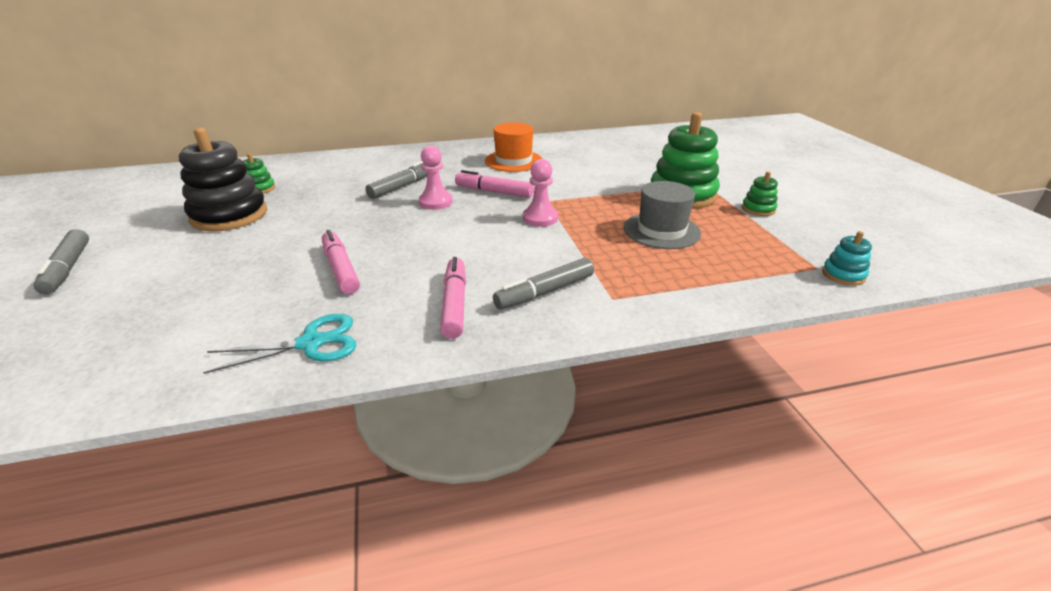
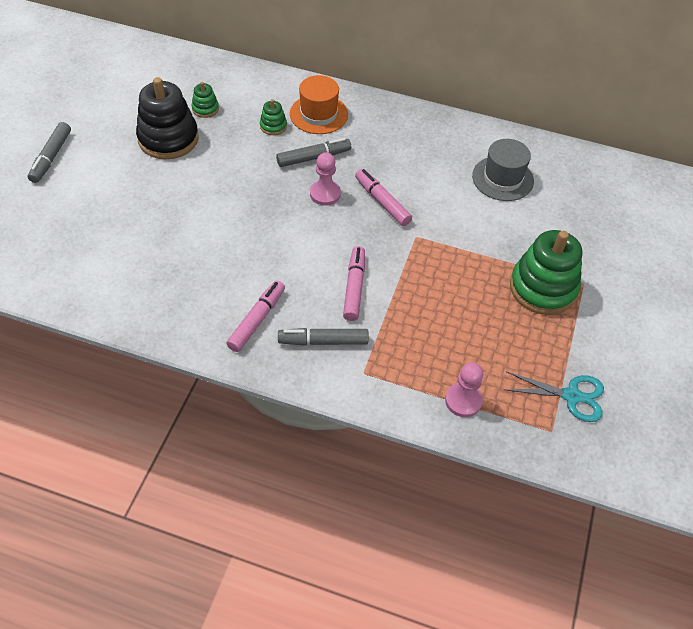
camera: 30 degrees right, 20 degrees up
(311, 343) = (154, 308): turquoise scissors -> turquoise scissors (571, 396)
(341, 269) = (208, 244): pink marker -> pink marker (354, 287)
(513, 161) = (437, 160): orange hat -> orange hat (318, 114)
(540, 218) = (390, 257): pink pawn -> pink pawn (463, 401)
(661, 230) = (473, 323): grey hat -> grey hat (502, 178)
(758, 209) = (591, 342): green stacking toy -> green stacking toy (273, 126)
(843, 275) = (563, 449): turquoise stacking toy -> none

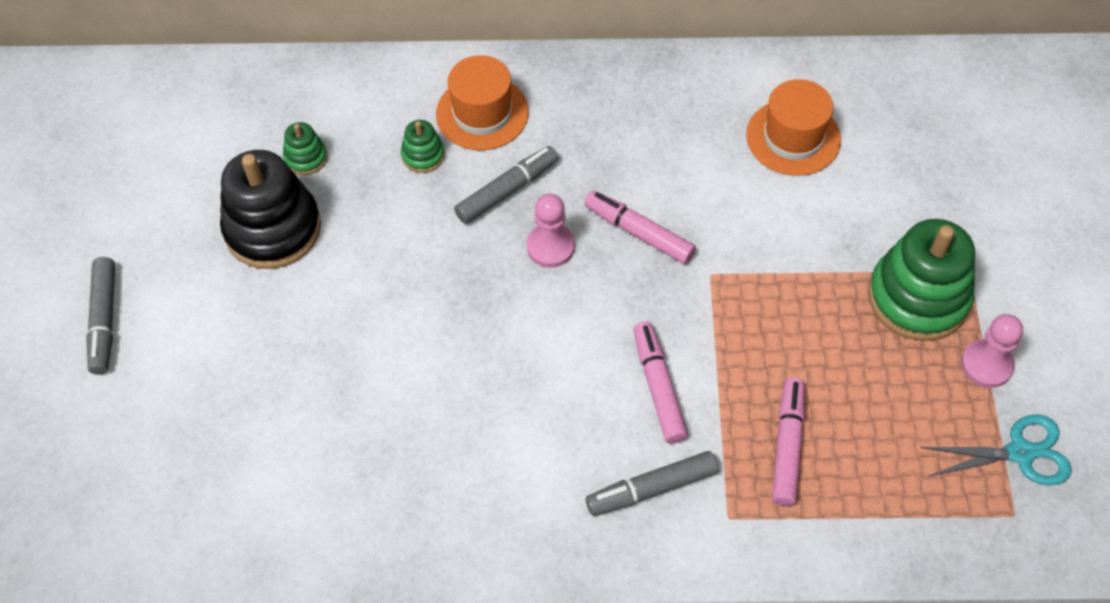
camera: 15 degrees left, 5 degrees up
(257, 320) = (543, 488): pink marker -> pink marker (787, 446)
(463, 401) = (881, 512): pink pawn -> pink pawn (986, 365)
(502, 178) = (793, 137): grey hat -> orange hat

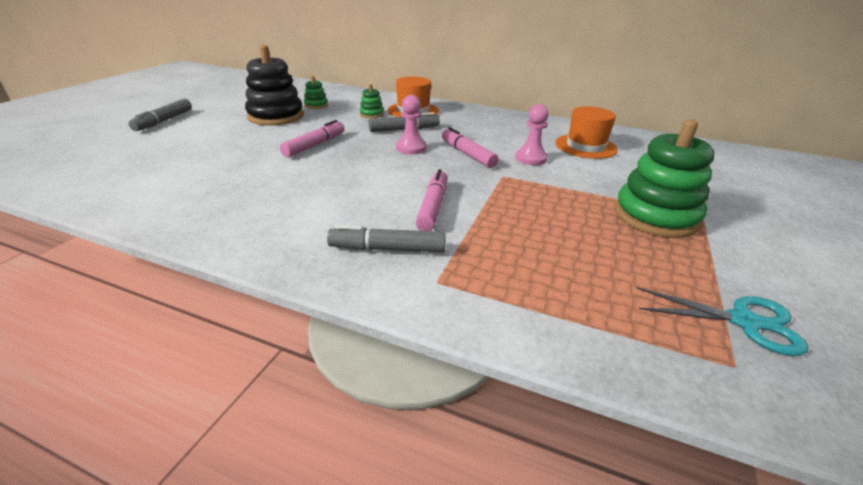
camera: 20 degrees right, 25 degrees down
(787, 446) = (513, 257): pink marker -> pink marker (315, 145)
(986, 365) = (712, 261): pink pawn -> pink pawn (531, 158)

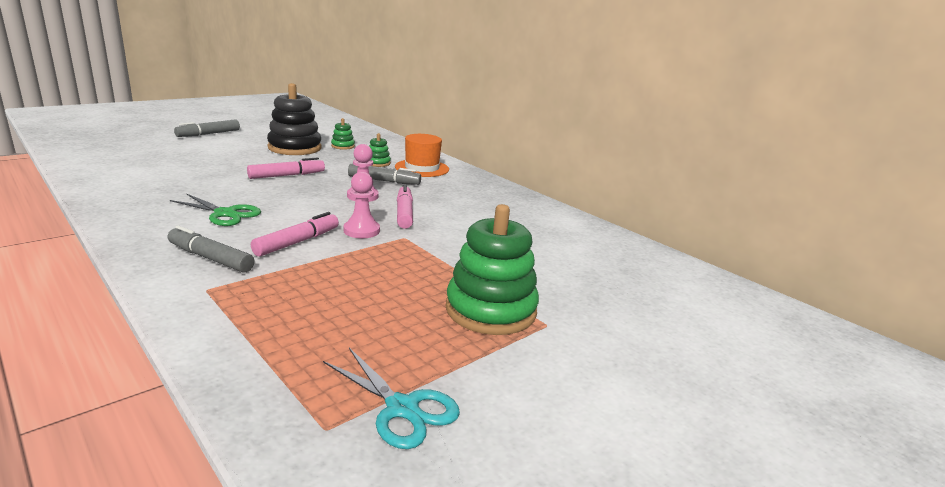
camera: 25 degrees right, 10 degrees down
(324, 199) = (225, 214): none -> green scissors
(531, 158) = (460, 231): pink pawn -> pink pawn (361, 231)
(585, 146) = (541, 236): orange hat -> none

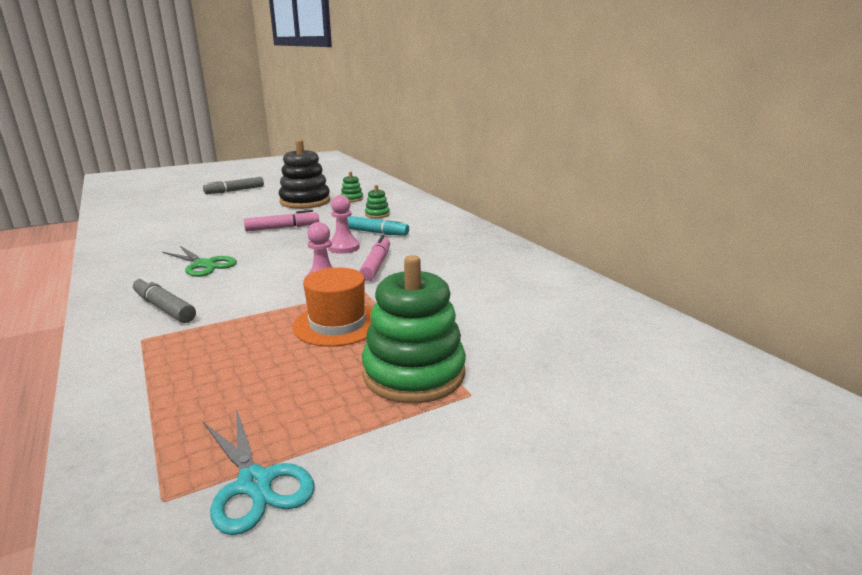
camera: 15 degrees right, 0 degrees up
(297, 242) = (254, 293): pink marker -> none
(384, 181) = (373, 232): grey marker -> turquoise marker
(422, 168) = (419, 219): orange hat -> orange hat (337, 324)

